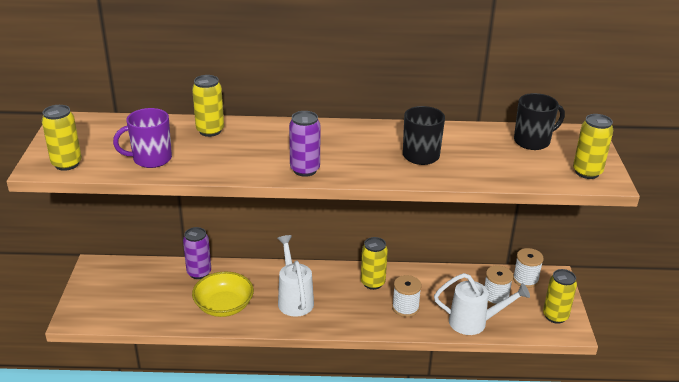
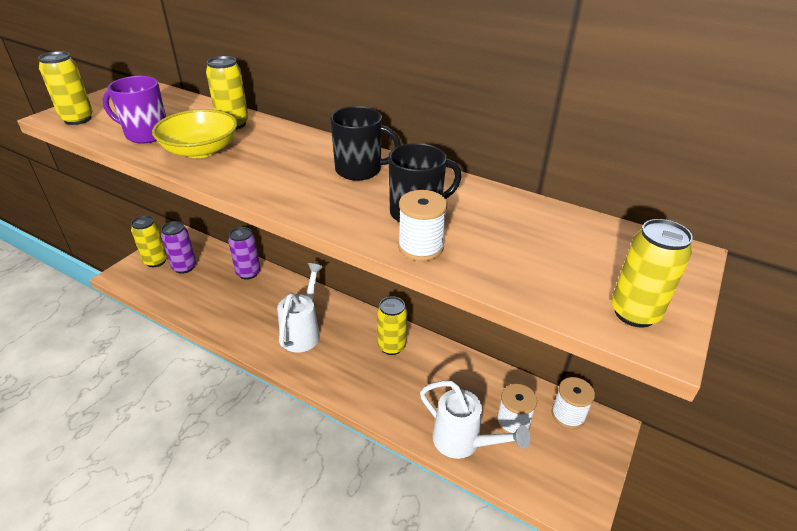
camera: 30 degrees right, 5 degrees up
(224, 306) = (238, 313): yellow bowl -> yellow bowl (201, 150)
(305, 170) = (266, 188): purple can -> purple can (184, 267)
(405, 308) = (401, 389): white spool -> white spool (420, 247)
(533, 141) = (589, 241): black mug -> black mug (360, 170)
(555, 316) = (572, 481): yellow can -> yellow can (156, 261)

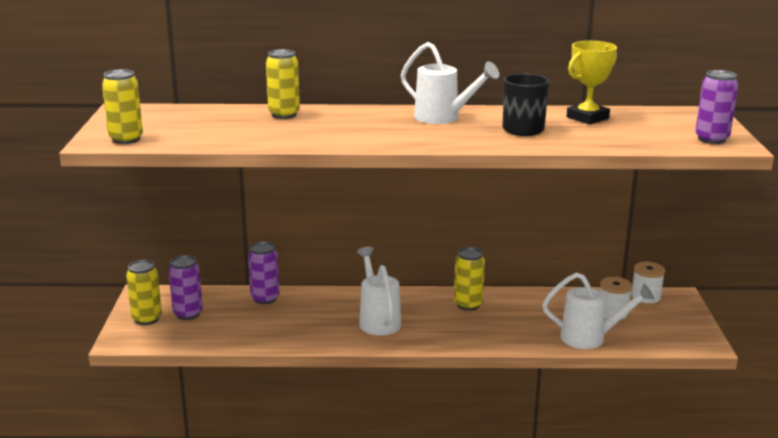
camera: 30 degrees left, 15 degrees down
(146, 134) = (220, 135): purple mug -> none
(201, 150) = (293, 133): yellow bowl -> none
(360, 170) = (443, 118): black mug -> white watering can
(420, 247) = (555, 142): white spool -> none
(514, 217) = (587, 118): none -> yellow trophy
(634, 313) = (711, 139): yellow can -> purple can

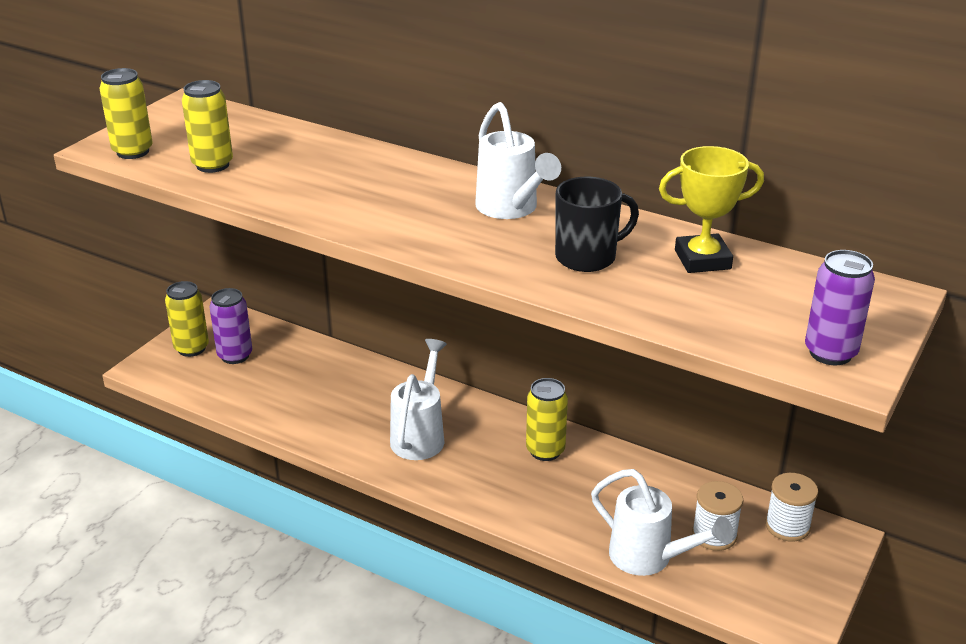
camera: 30 degrees right, 10 degrees up
(265, 298) = (329, 362): purple can -> none
(284, 114) = (336, 154): yellow can -> yellow can (212, 165)

